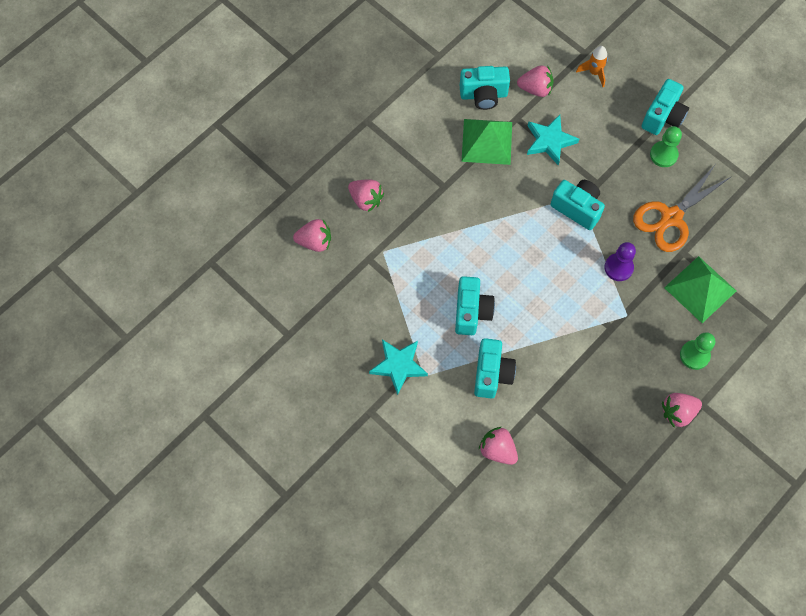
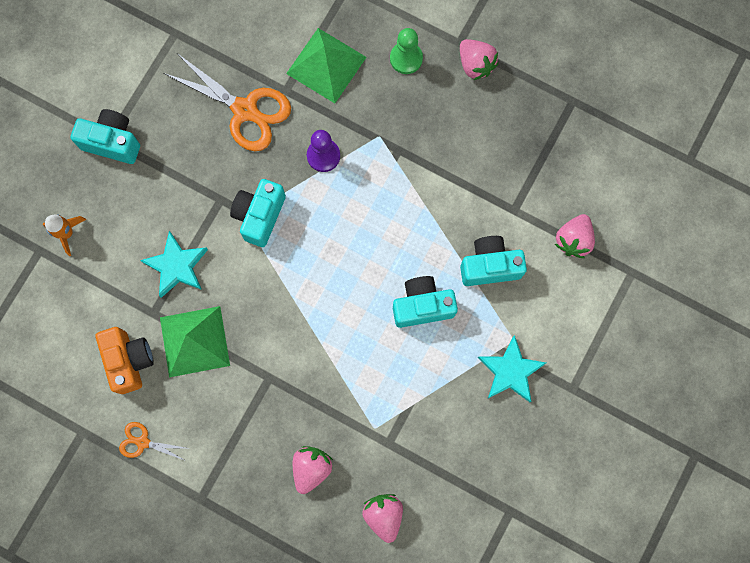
camera: 105 degrees left, 10 degrees up
(419, 92) = (143, 442): none -> orange scissors
(483, 95) = (129, 361): turquoise camera -> orange camera
(535, 89) = (106, 299): pink strawberry -> none
(663, 155) = (164, 132): green pawn -> none

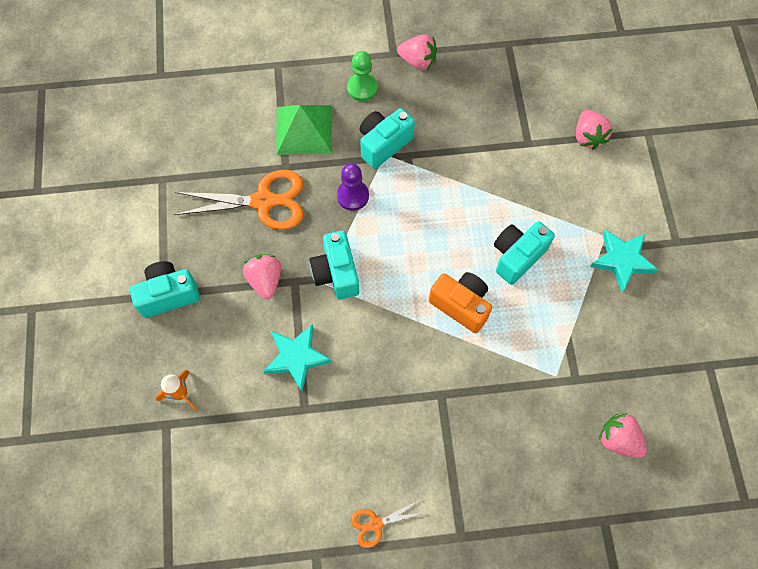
camera: 35 degrees left, 10 degrees down
(129, 361) = (313, 463): orange camera -> orange camera (461, 305)
(194, 341) = (357, 408): green pyramid -> none
(311, 468) = (532, 443): pink strawberry -> pink strawberry (265, 280)
(489, 266) = (543, 194): turquoise camera -> turquoise camera (383, 144)

